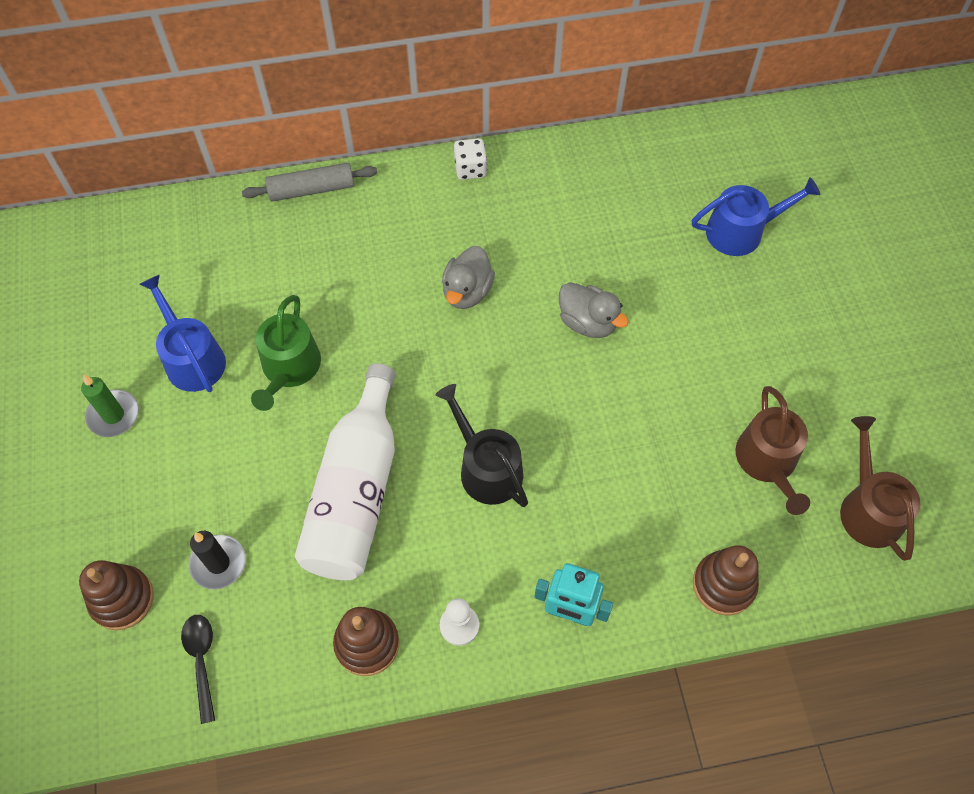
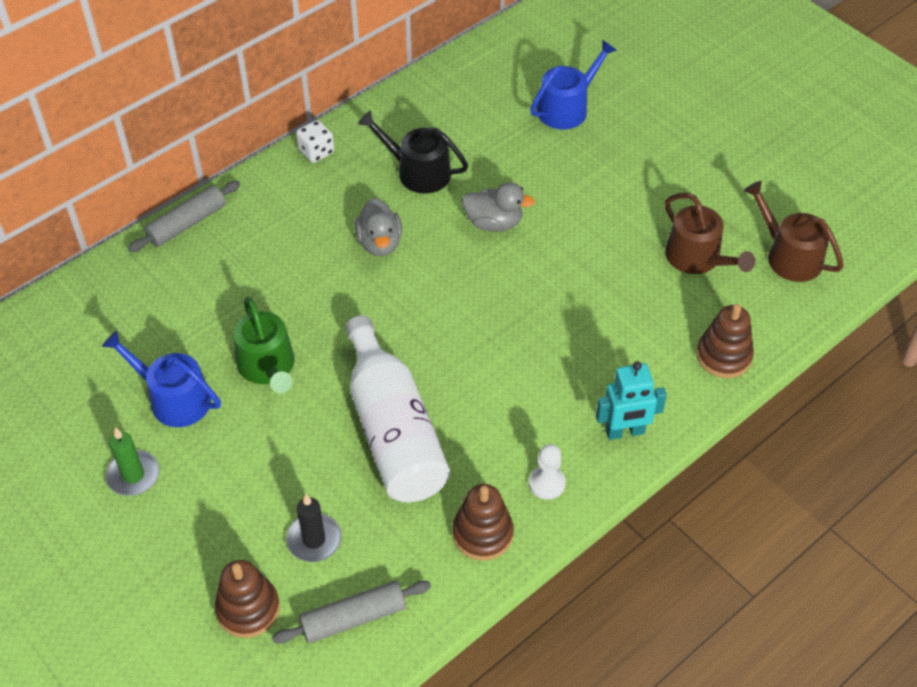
camera: 30 degrees left, 10 degrees down
(201, 661) = (353, 617): black spoon -> grey rolling pin
(486, 468) = (487, 362): black watering can -> black watering can (417, 172)

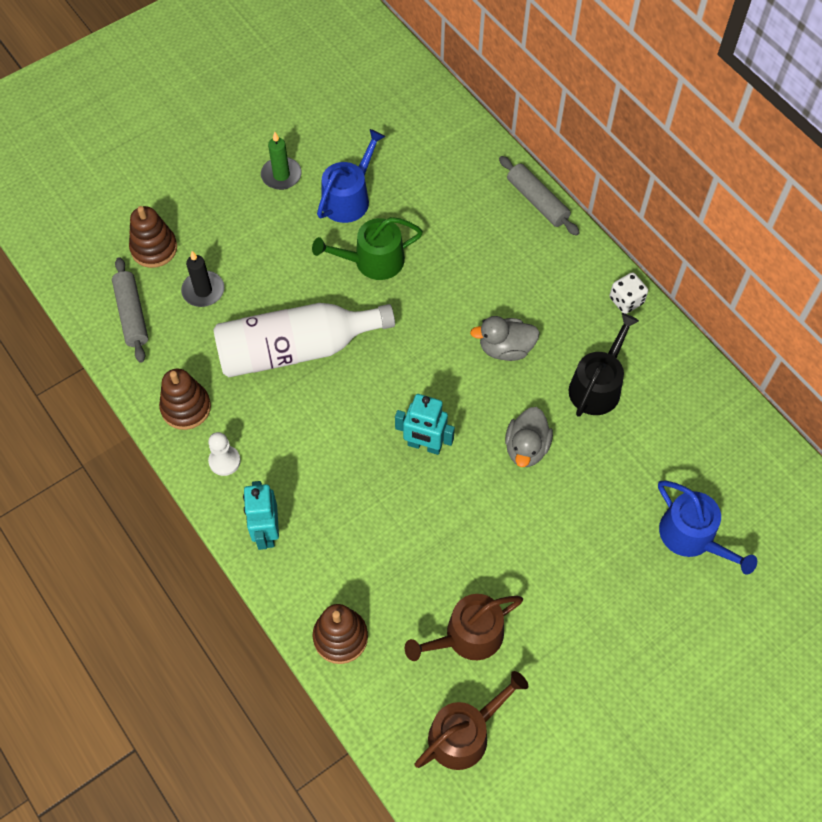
camera: 95 degrees right, 10 degrees up
(502, 303) = (424, 445): none -> turquoise robot

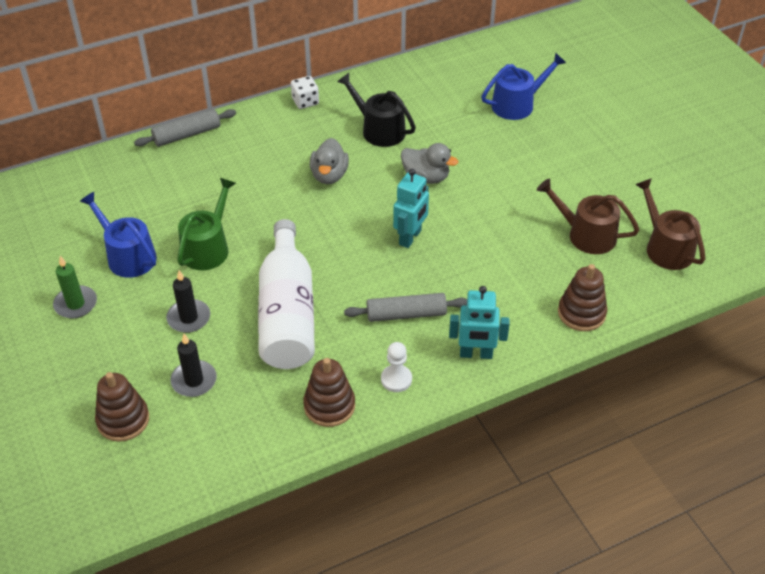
camera: 80 degrees left, 15 degrees down
(132, 314) = (202, 445): grey rolling pin -> grey rolling pin (406, 314)
(278, 268) = (189, 318): none -> black candle
(373, 261) = (208, 248): green watering can -> green watering can turned 150 degrees counterclockwise
(467, 636) = (586, 235): brown watering can -> brown watering can turned 135 degrees clockwise

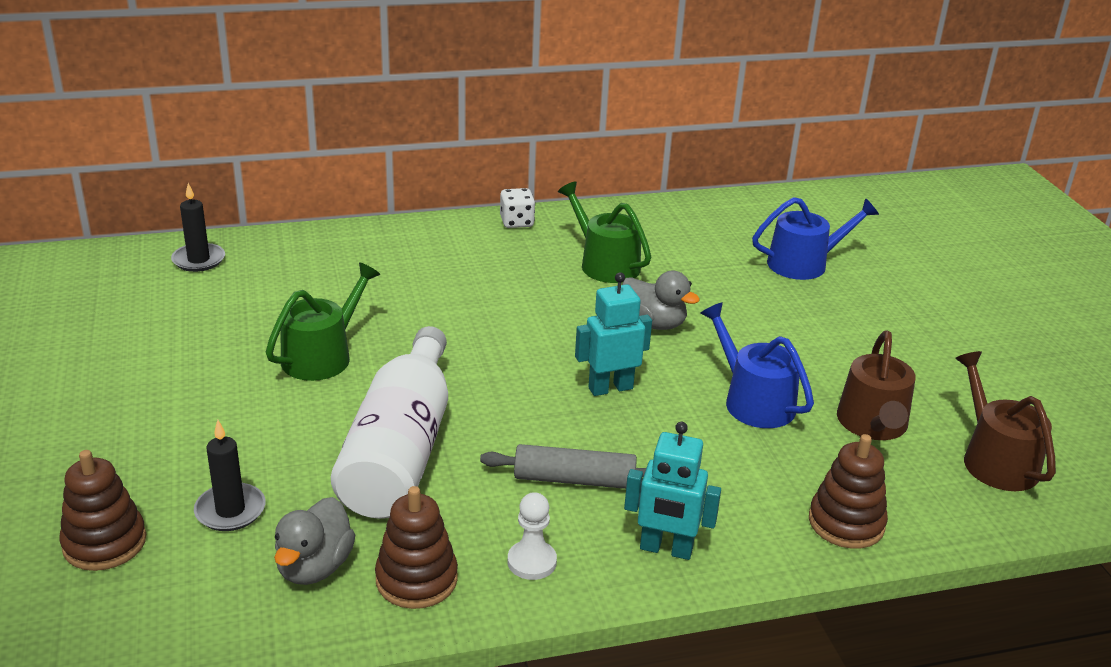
camera: 10 degrees right, 15 degrees down
(75, 304) = (113, 391): green candle -> none
(127, 256) = (210, 348): blue watering can -> blue watering can (753, 401)
(187, 135) = (349, 233): grey rolling pin -> none
(189, 318) = (259, 432): black candle -> black candle (198, 260)
(329, 175) = (520, 302): grey duck -> grey duck (314, 567)
(379, 130) = (605, 264): black watering can -> green watering can
(410, 237) = (610, 388): turquoise robot -> turquoise robot turned 150 degrees counterclockwise
(586, 235) = (873, 424): brown watering can -> brown watering can turned 120 degrees counterclockwise

